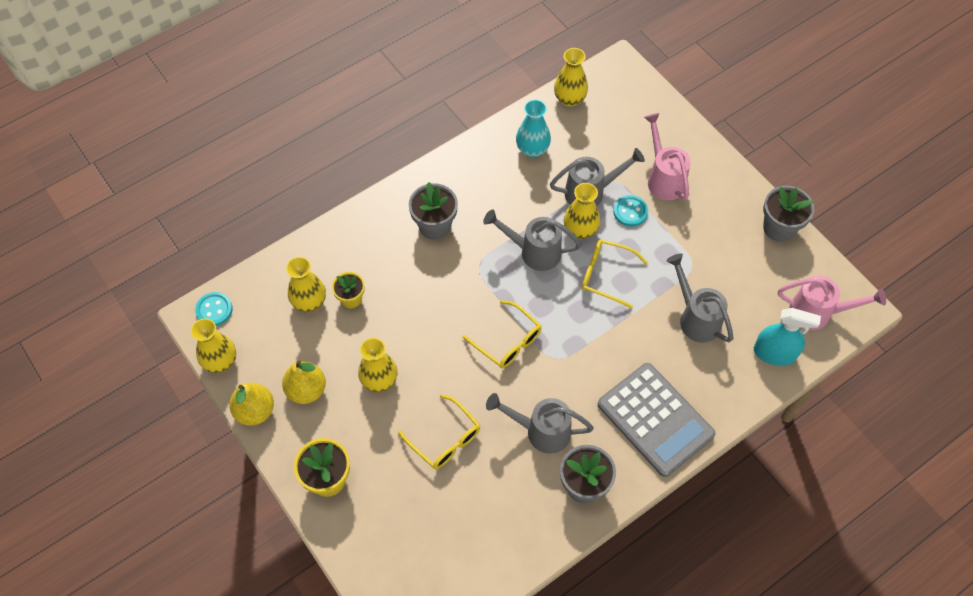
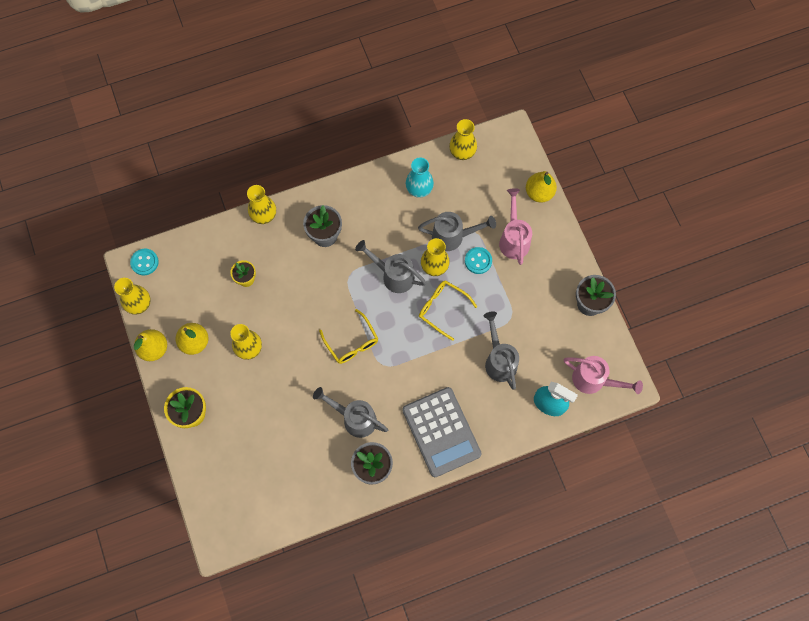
camera: 15 degrees right, 10 degrees up
(309, 302) = (215, 274): yellow vase -> yellow vase (264, 215)
(445, 439) = (283, 406): yellow glasses -> none
(675, 122) = (539, 193): none -> yellow pear

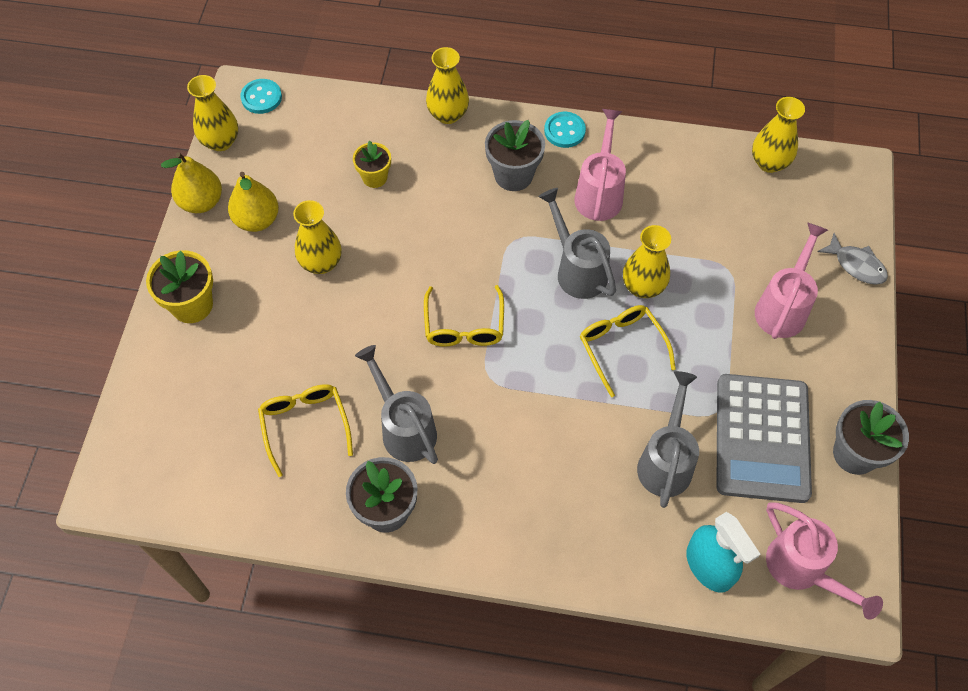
camera: 30 degrees right, 10 degrees down
(301, 446) = (305, 425): none -> yellow glasses
(379, 221) = (599, 193): none -> pink watering can
(419, 189) = (679, 180): turquoise vase -> none
(441, 432) = (518, 515): grey calculator -> grey calculator (762, 438)
(453, 237) = (693, 261): grey watering can -> none
(478, 261) = (712, 310): turquoise button -> turquoise button (564, 131)
(539, 193) = (856, 265): yellow pear -> grey fish

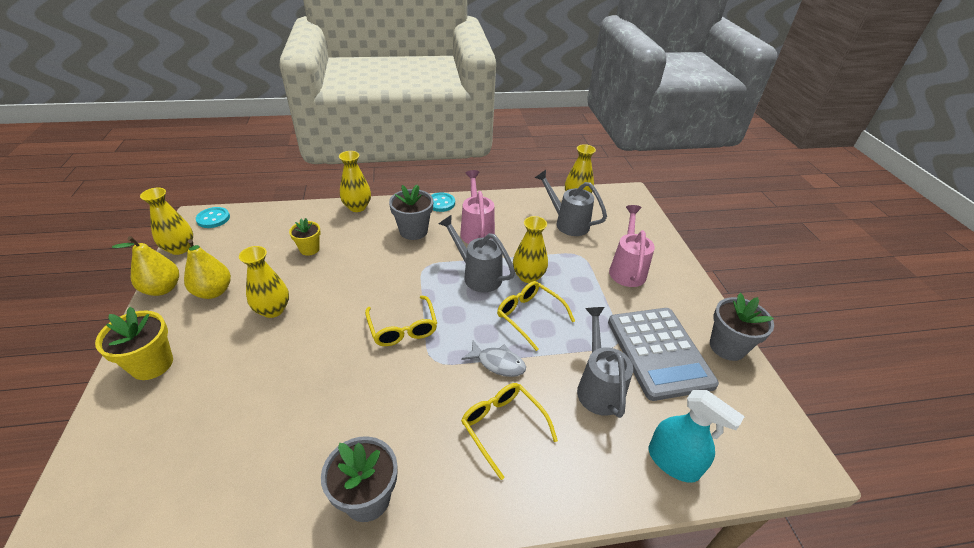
camera: 20 degrees left, 20 degrees down
(305, 425) = (272, 439): yellow glasses -> yellow glasses (503, 427)
(404, 428) = (369, 418): grey watering can -> grey watering can (567, 223)
(802, 570) = (744, 442): pink watering can -> none
(856, 265) = (658, 238): grey fish -> grey fish (498, 363)

